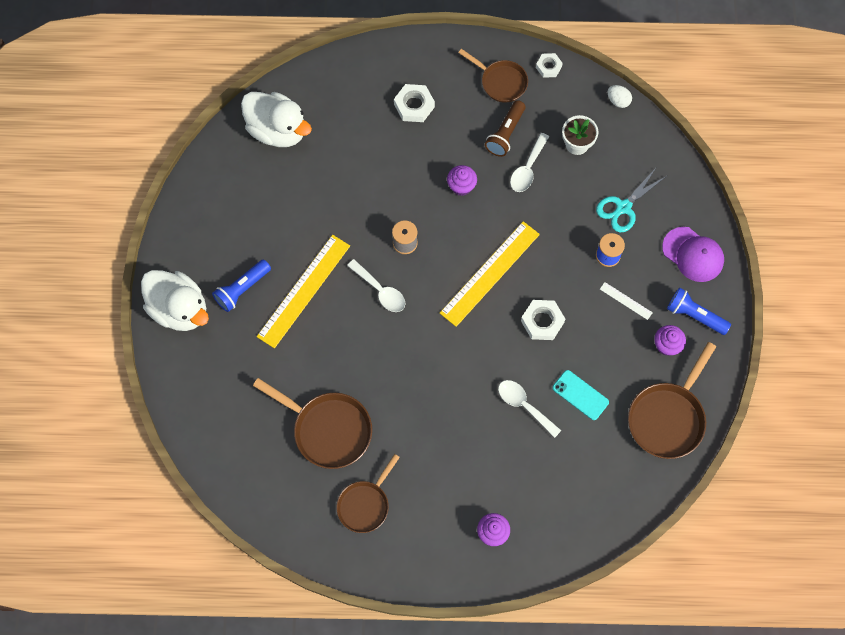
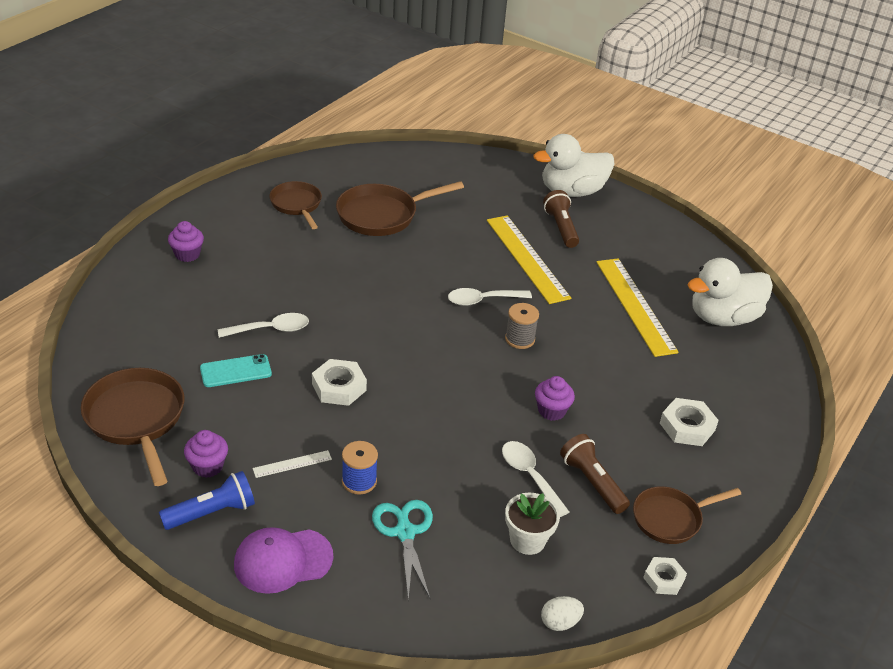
camera: 120 degrees right, 30 degrees down
(242, 289) = (561, 228): blue flashlight -> brown flashlight
(490, 273) = (429, 379): yellow ruler -> yellow ruler (635, 305)

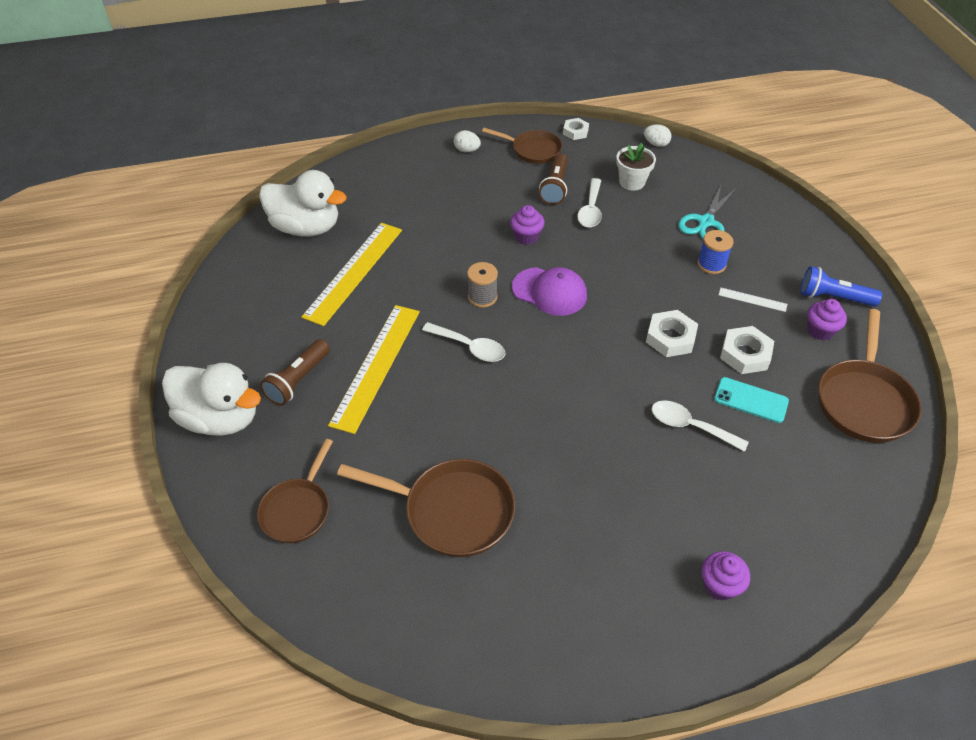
camera: 135 degrees left, 10 degrees up
(283, 560) = (799, 246): purple cap -> purple cap (549, 291)
(297, 205) = (533, 593): brown pan -> brown pan (297, 510)
(687, 427) = (450, 182): white nut -> white nut (745, 354)
(727, 475) = (467, 150): none -> white egg

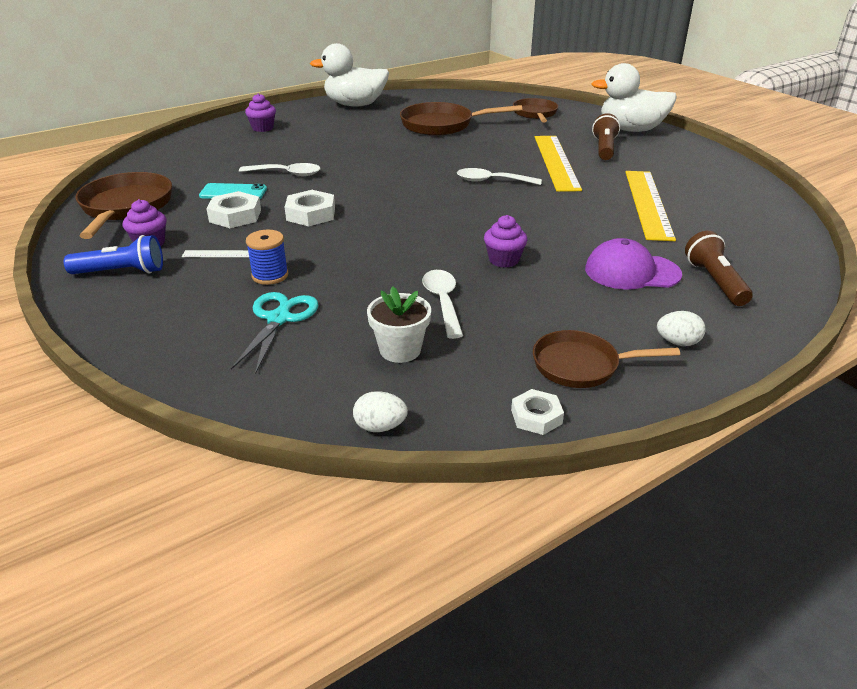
camera: 160 degrees right, 15 degrees down
(306, 227) = (744, 224): white duck -> white duck (355, 105)
(482, 297) = (509, 209): grey spool -> none
(549, 291) = (446, 223): purple cap -> purple cap (632, 272)
(555, 187) = (508, 319): brown flashlight -> brown flashlight (714, 281)

